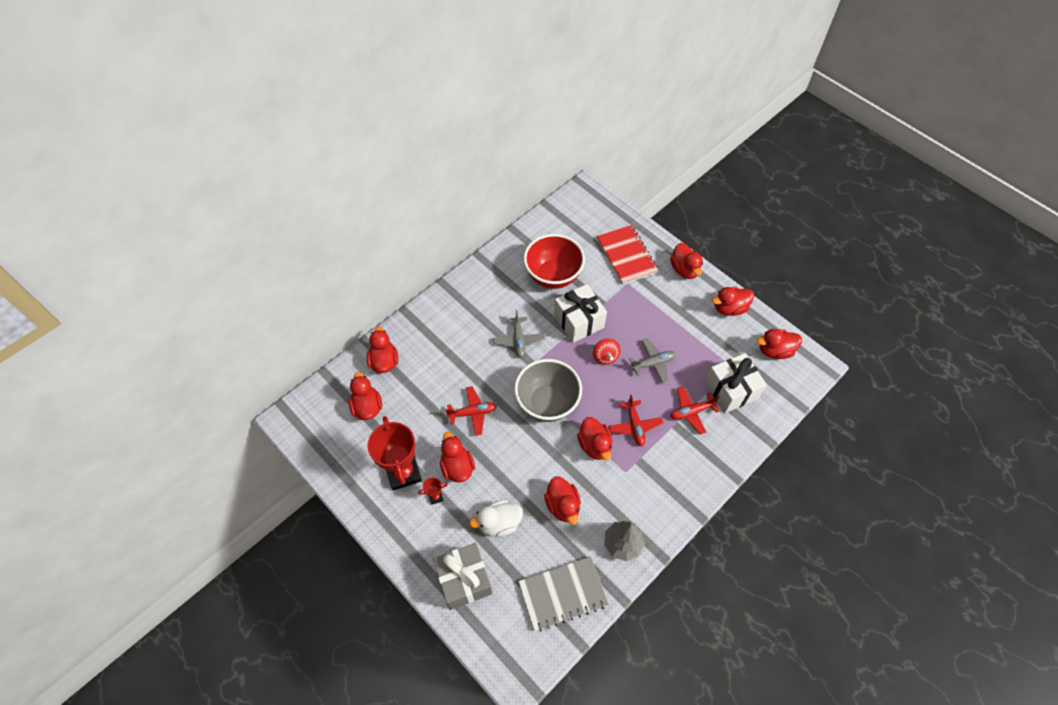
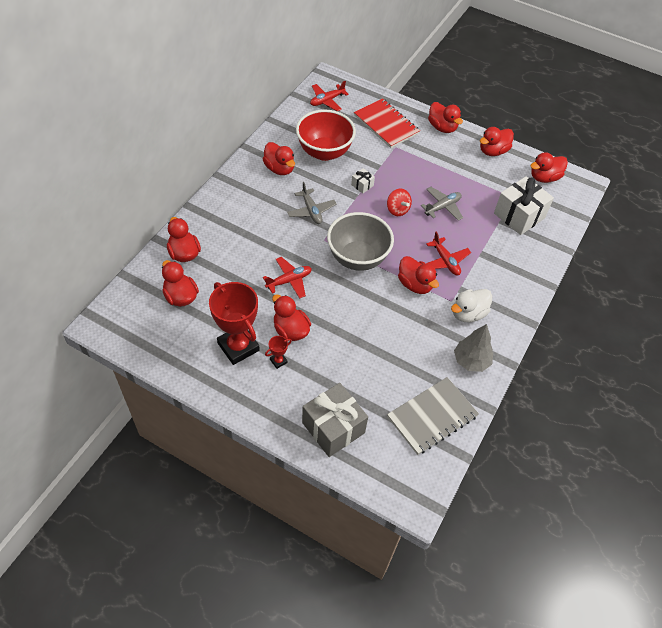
camera: 20 degrees left, 5 degrees down
(499, 523) = (349, 370): white duck -> white duck (468, 314)
(562, 505) = (404, 341): red duck -> red duck (279, 169)
(579, 321) = (362, 185): white gift -> white gift, size x0.44
(691, 412) = (491, 239): red plane -> red plane (327, 101)

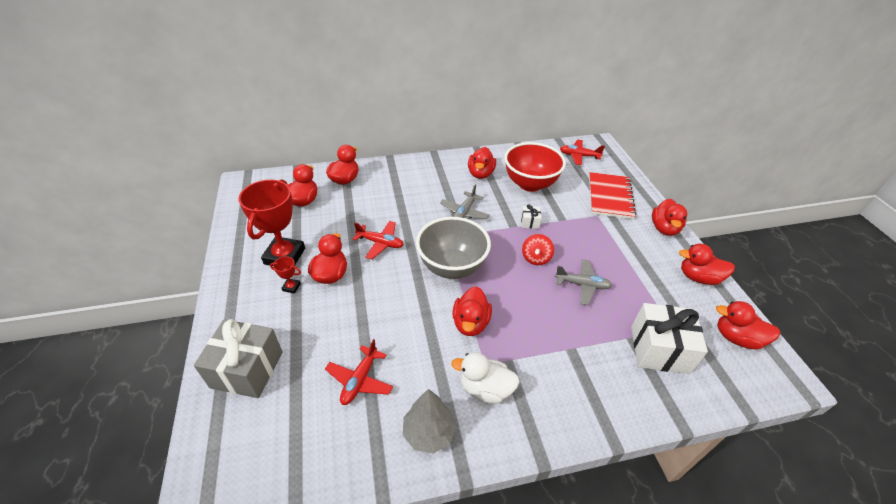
camera: 50 degrees right, 10 degrees down
(432, 416) = (324, 444): grey notebook -> none
(445, 261) = (525, 327): red plane -> red plane (360, 380)

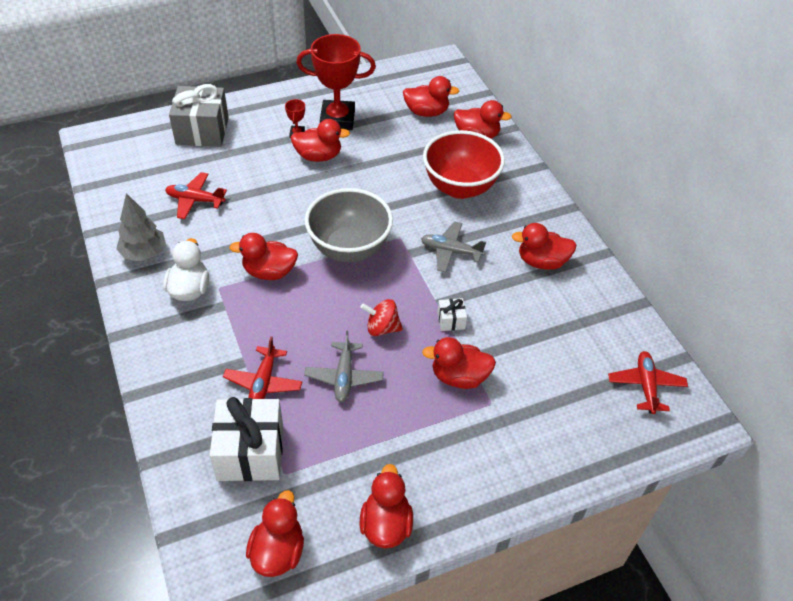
camera: 80 degrees right, 5 degrees up
(380, 243) = (374, 184): red plane -> red plane (263, 382)
(530, 184) = (539, 319): red bowl -> red bowl (460, 187)
(610, 197) = (545, 423): red notebook -> none
(664, 228) = (488, 494): red duck -> red duck (459, 377)

